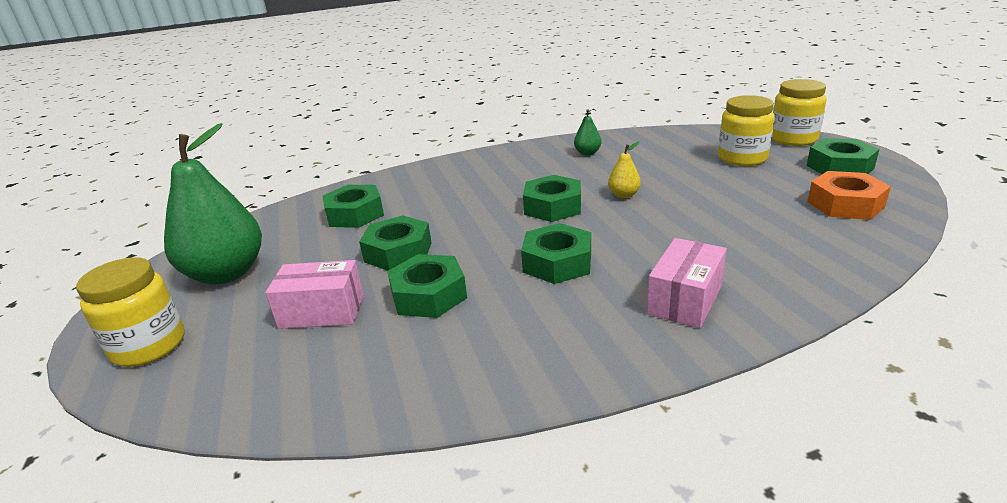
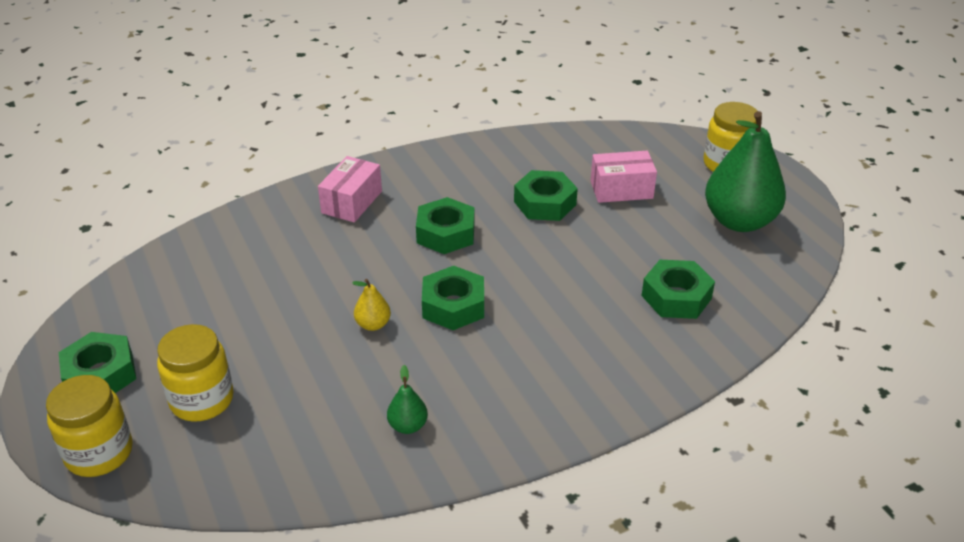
camera: 170 degrees right, 10 degrees up
(398, 252) = (594, 245): green nut -> none
(845, 204) = (155, 304): orange nut -> none

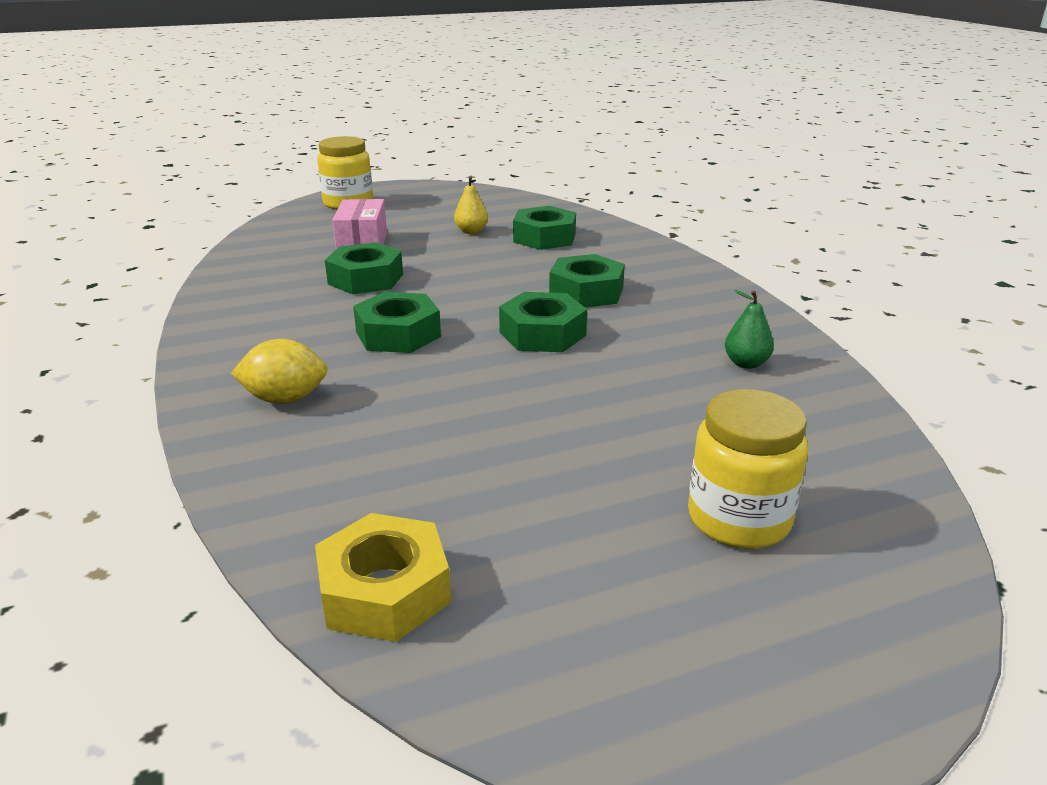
camera: 85 degrees left, 10 degrees down
(99, 453) = (888, 626): yellow jar -> none
(100, 374) = (697, 653): green nut -> green nut (586, 292)
(168, 267) = (384, 591): none -> yellow nut
(352, 202) = (285, 399): pink box -> yellow lemon
(373, 324) = (572, 383): yellow pear -> yellow pear (471, 231)
(739, 221) = (440, 208): green pear -> none

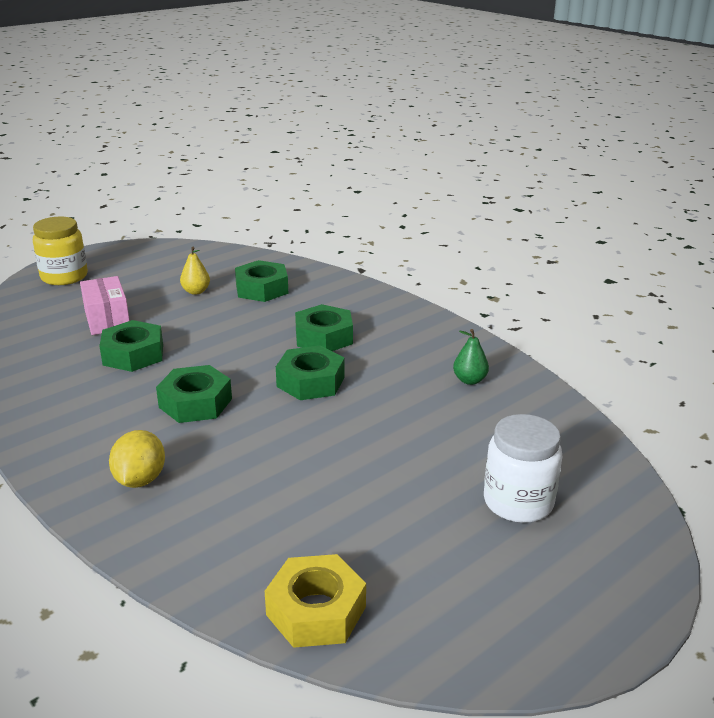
camera: 20 degrees left, 0 degrees up
(285, 399) = (140, 480): yellow lemon -> yellow lemon turned 60 degrees counterclockwise
(738, 519) = (518, 502): yellow jar -> white jar

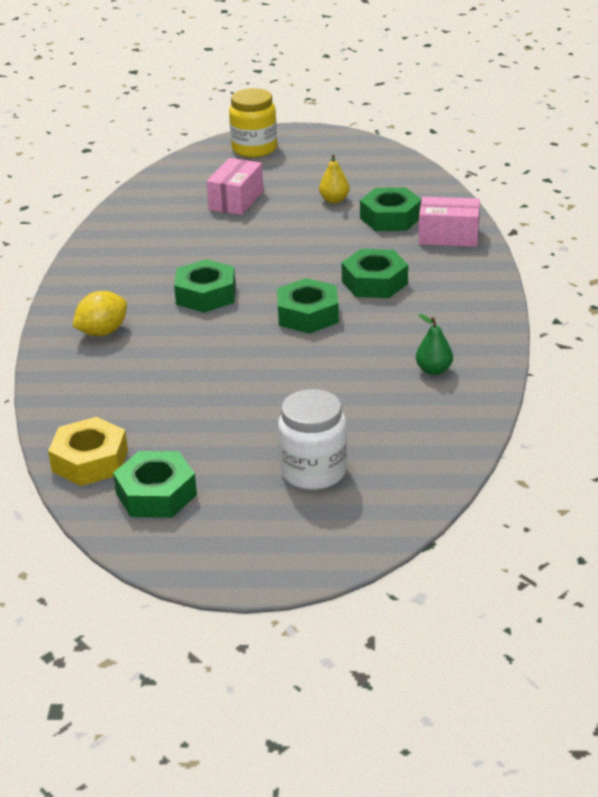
camera: 45 degrees right, 5 degrees up
(133, 354) = (216, 238): green nut -> green nut (156, 494)
(325, 286) = (448, 236): none -> pink box

